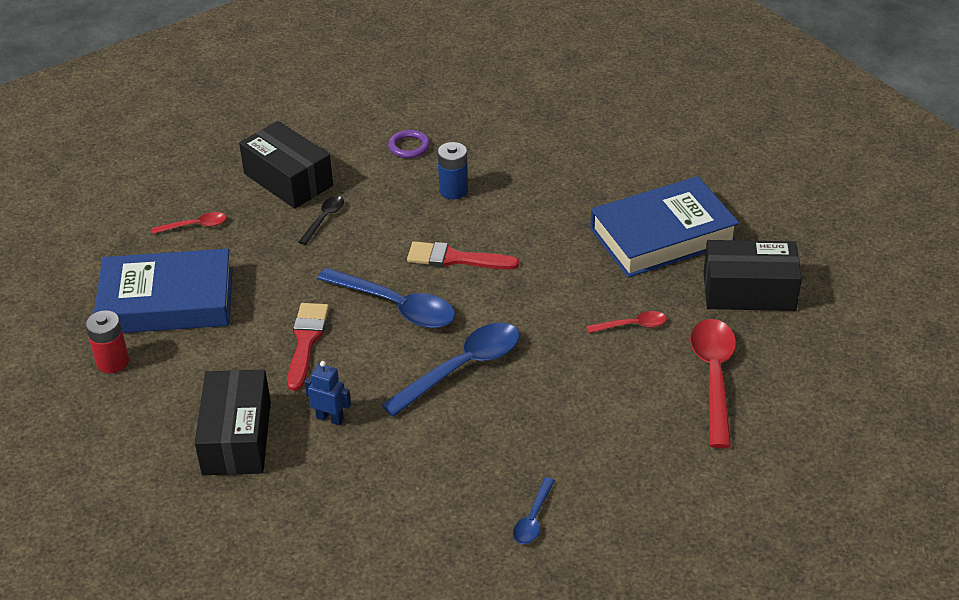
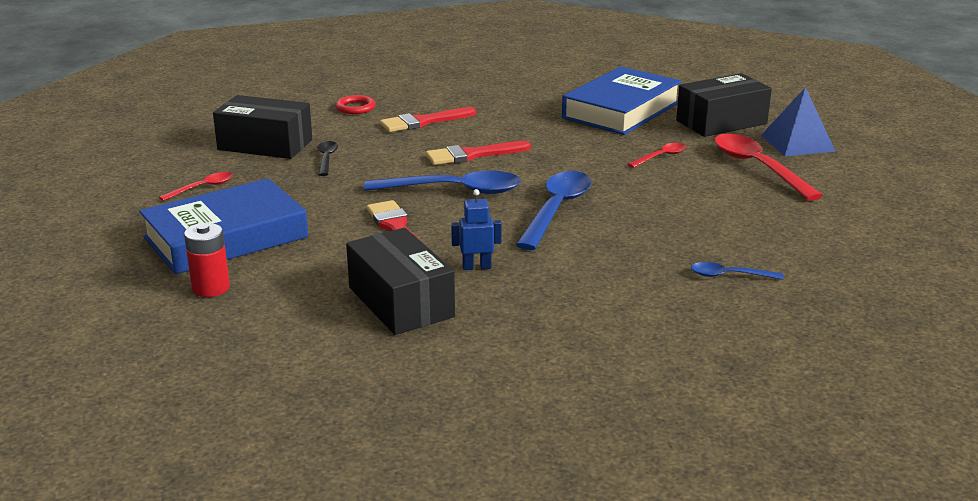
camera: 30 degrees left, 15 degrees down
(409, 147) = (355, 108): purple ring -> red ring
(453, 190) = (424, 122): blue battery -> red brush
(533, 518) = (729, 275): blue spoon -> blue spoon turned 105 degrees clockwise
(796, 354) = (797, 143): none -> blue pyramid

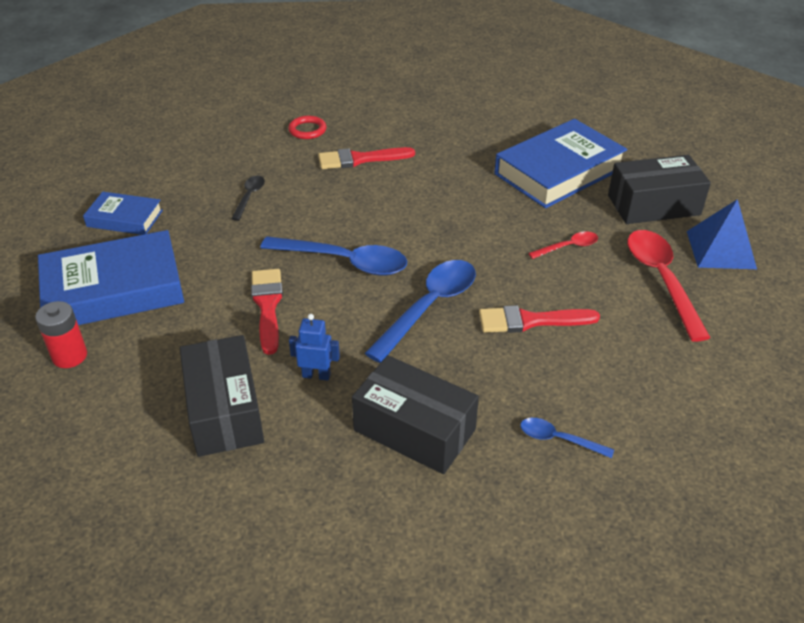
camera: 15 degrees right, 15 degrees up
(202, 188) = (125, 218): red spoon -> blue book
(265, 145) = (204, 169): black box -> black box (414, 430)
(473, 155) = (385, 213): red brush -> red brush (531, 321)

